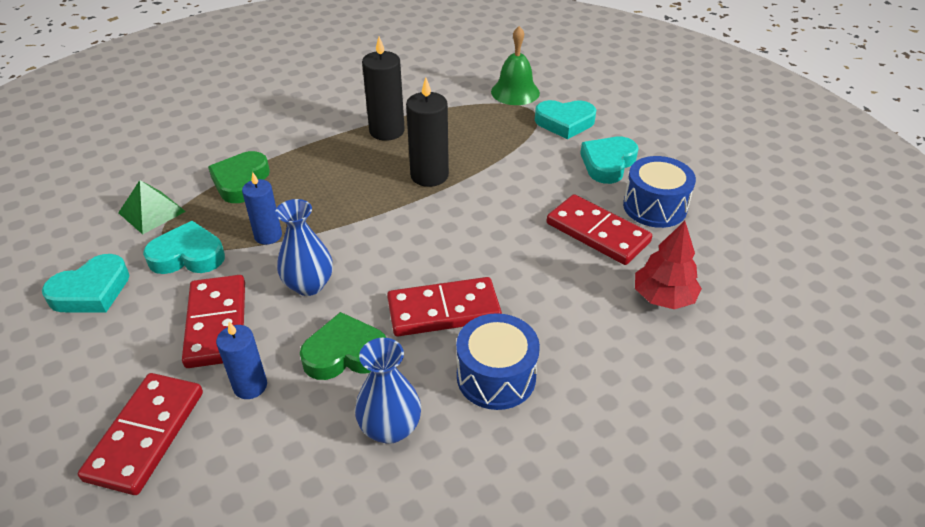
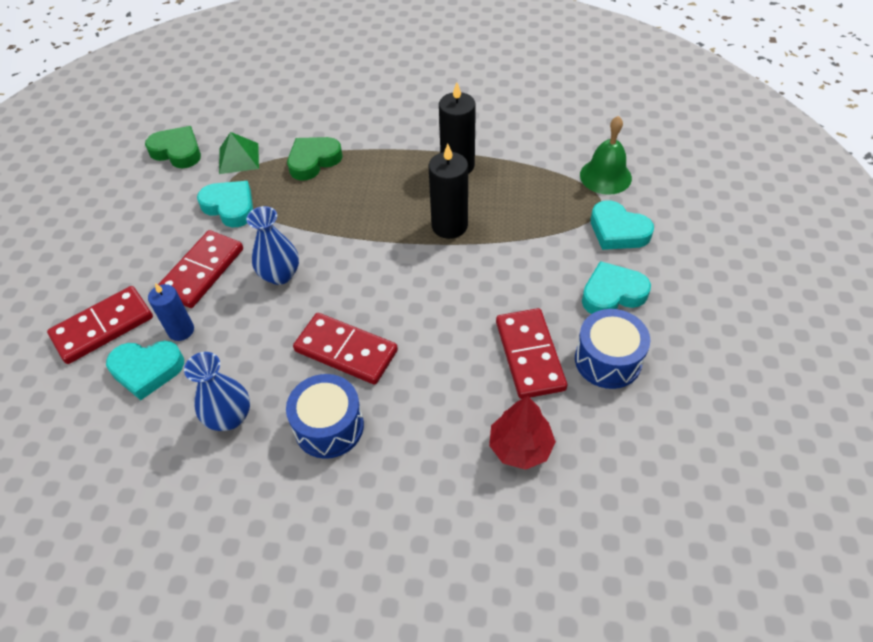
camera: 40 degrees right, 10 degrees up
(91, 291) = (157, 203): turquoise heart -> turquoise heart (147, 370)
(268, 236) = (290, 218): blue candle -> none
(345, 353) = (254, 343): green heart -> green heart (177, 151)

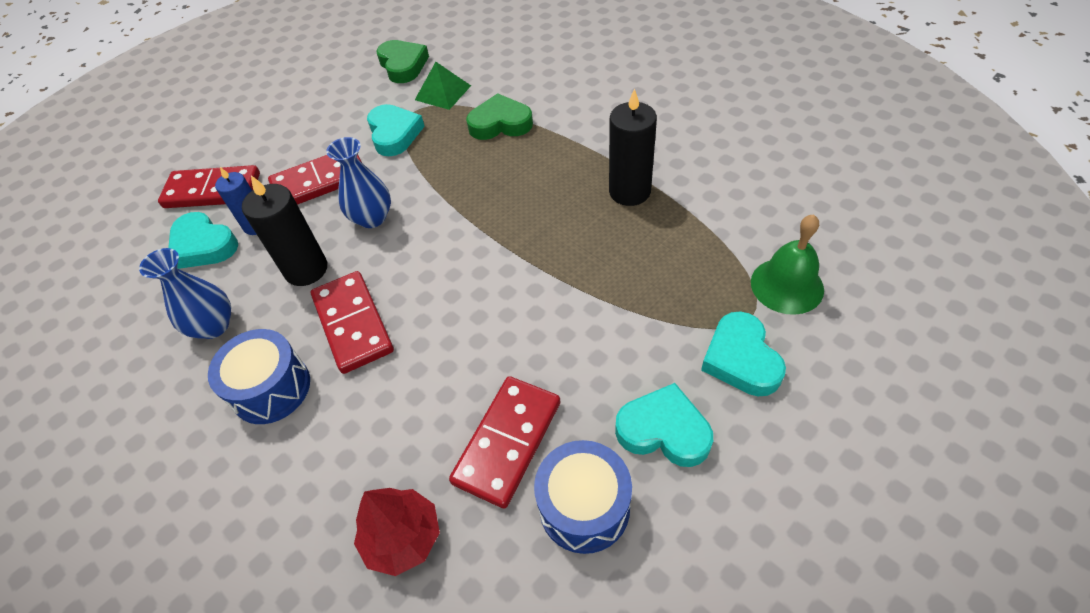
camera: 40 degrees right, 0 degrees up
(449, 226) = (561, 251): black candle -> black candle (306, 269)

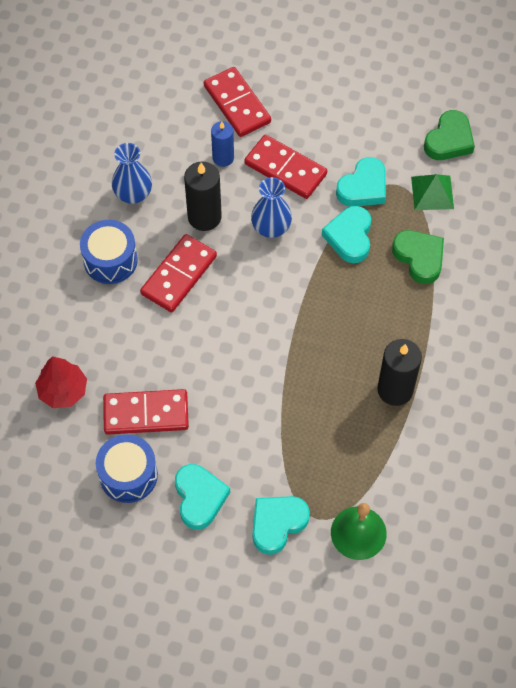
camera: 55 degrees right, 10 degrees up
(203, 245) = (188, 138): turquoise heart -> turquoise heart (349, 237)

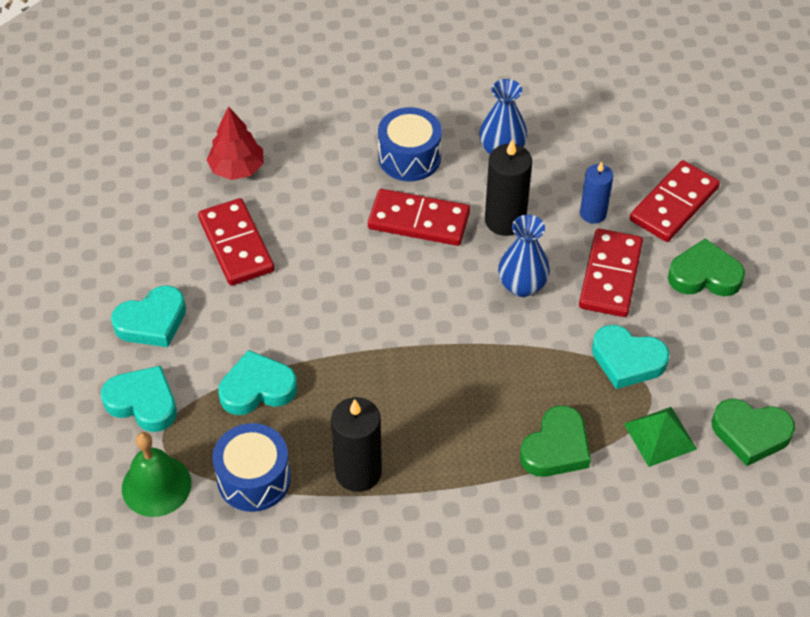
camera: 70 degrees right, 10 degrees down
(128, 475) = (159, 252): blue drum -> blue drum (254, 479)
(309, 112) = (704, 275): none -> green heart
(349, 237) = (549, 366): turquoise heart -> turquoise heart (257, 388)

